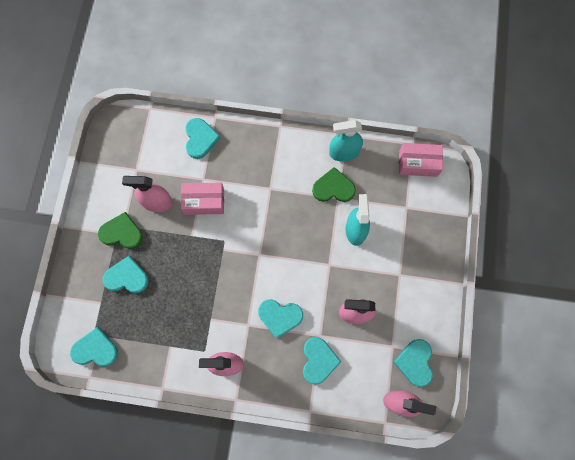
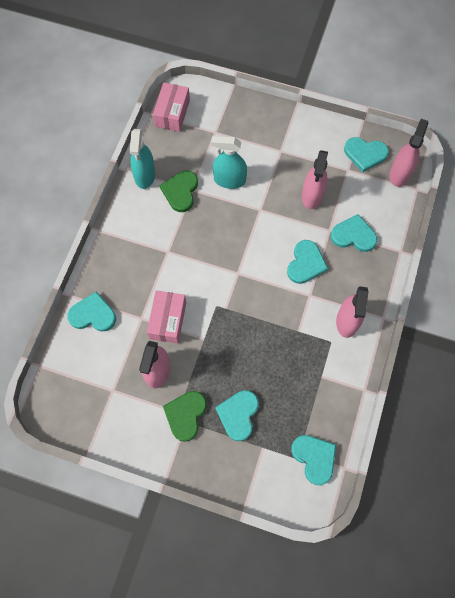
camera: 80 degrees left, 5 degrees down
(95, 349) = (314, 458): turquoise heart -> turquoise heart turned 135 degrees clockwise

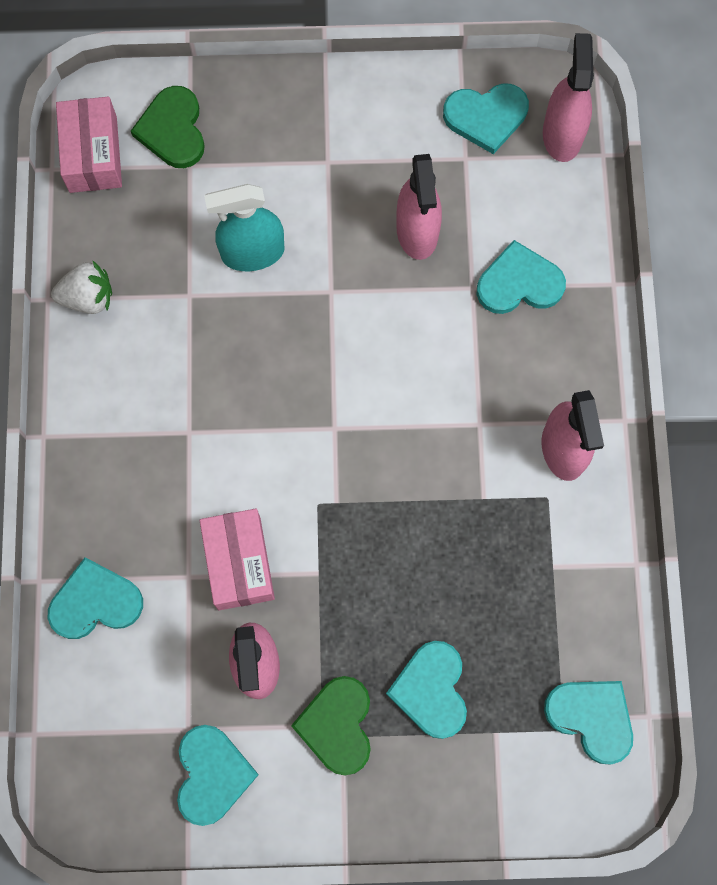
camera: 20 degrees left, 5 degrees up
(145, 175) = (88, 297): turquoise spray bottle -> white strawberry
(180, 191) = (169, 307): green heart -> green heart (173, 130)
(306, 263) = (451, 366): turquoise heart -> turquoise heart (212, 774)

